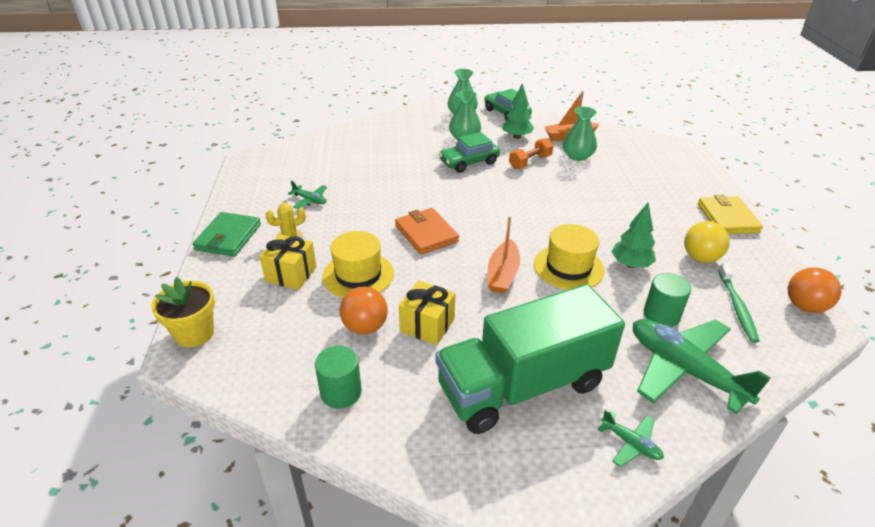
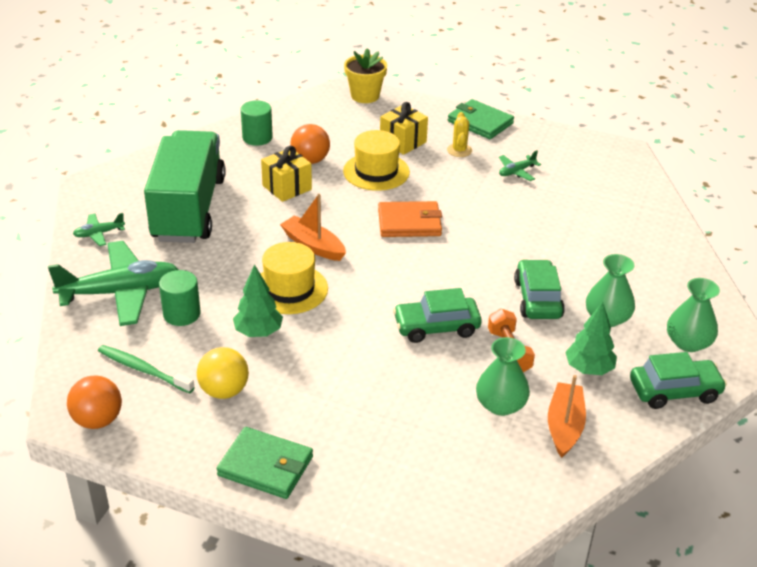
camera: 115 degrees right, 0 degrees up
(537, 191) = (436, 327): none -> green car
(727, 218) = (265, 466): yellow wallet -> green wallet

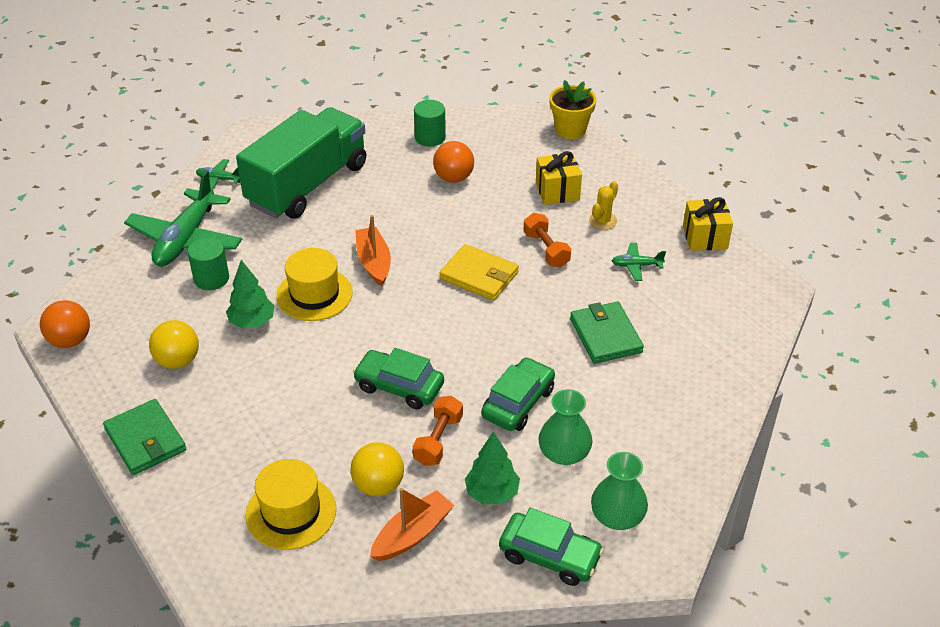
camera: 35 degrees right, 5 degrees up
(120, 292) = (186, 239): green plane -> green plane turned 90 degrees clockwise
(144, 370) = (139, 314): green toothbrush -> none
(287, 187) = (407, 196): yellow gift -> yellow gift (705, 237)
(376, 171) = (501, 212): yellow hat -> yellow hat (291, 512)
(409, 223) = (479, 276): orange wallet -> yellow wallet
(440, 185) = (546, 250): none -> orange dumbbell
(480, 122) = (655, 199): green wallet -> green wallet (605, 335)
(500, 405) = (378, 485): green vase -> yellow ball

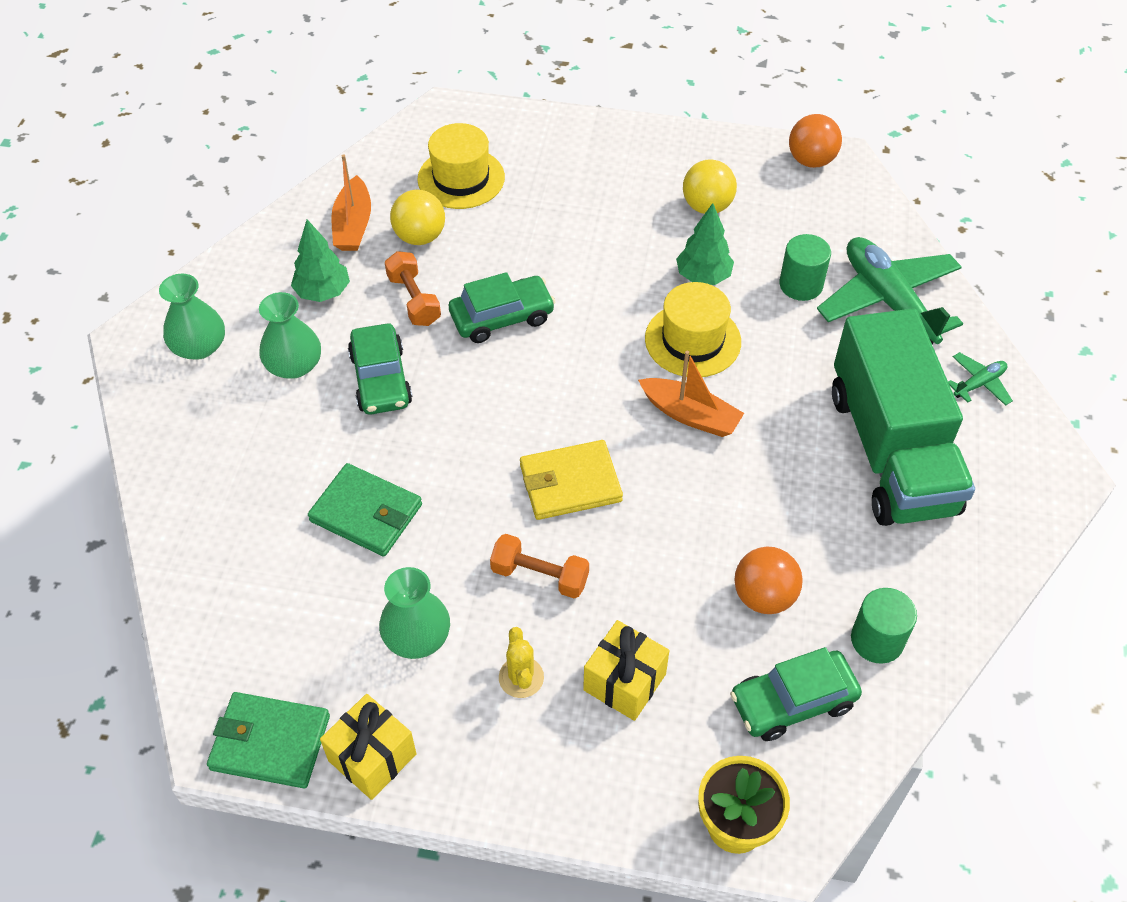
camera: 135 degrees right, 10 degrees up
(145, 440) = (634, 145): green wallet -> green wallet (270, 742)
(549, 556) = (230, 281): green car -> green car (793, 702)
(636, 265) = (417, 637): green plane -> green vase

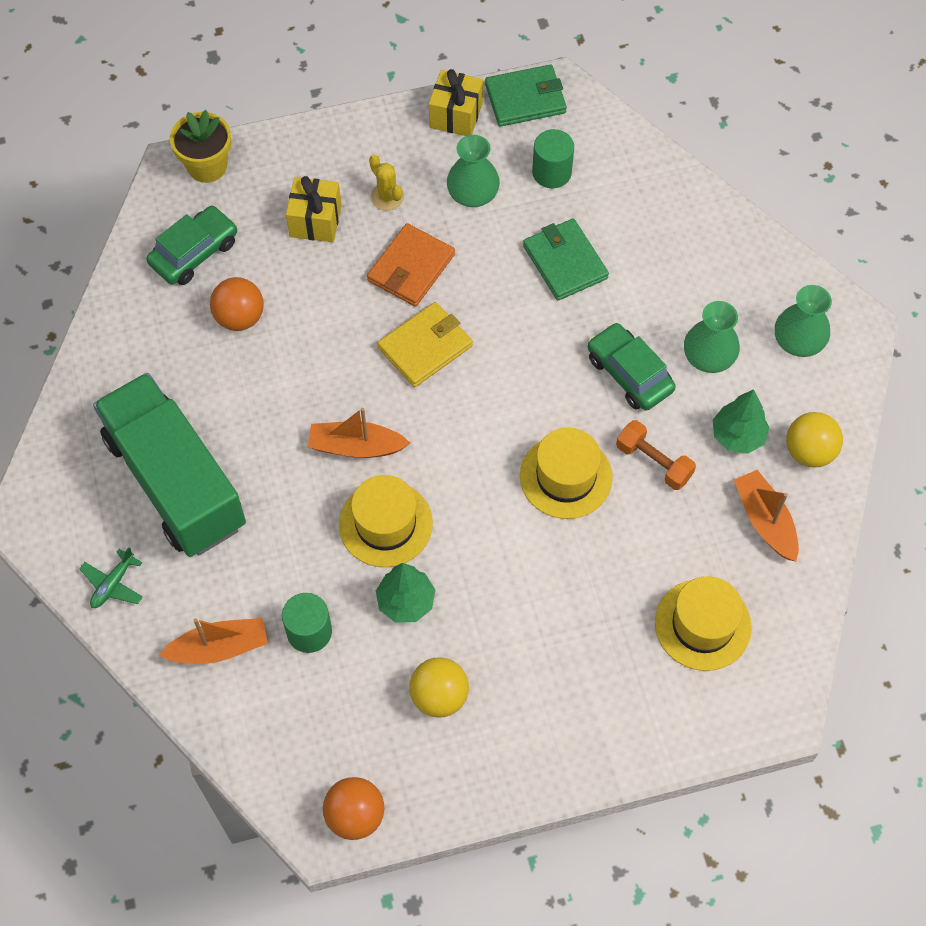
camera: 155 degrees right, 10 degrees up
(366, 513) = (565, 262): green wallet -> green wallet turned 60 degrees clockwise
(420, 237) = (694, 534): yellow ball -> yellow ball (809, 451)
(502, 317) = (566, 476): green car -> yellow hat
(540, 576) = (411, 268): orange dumbbell -> orange wallet
(877, 640) = (146, 318): green cylinder -> green cylinder (551, 172)
(888, 301) = (219, 648): green plane -> orange boat

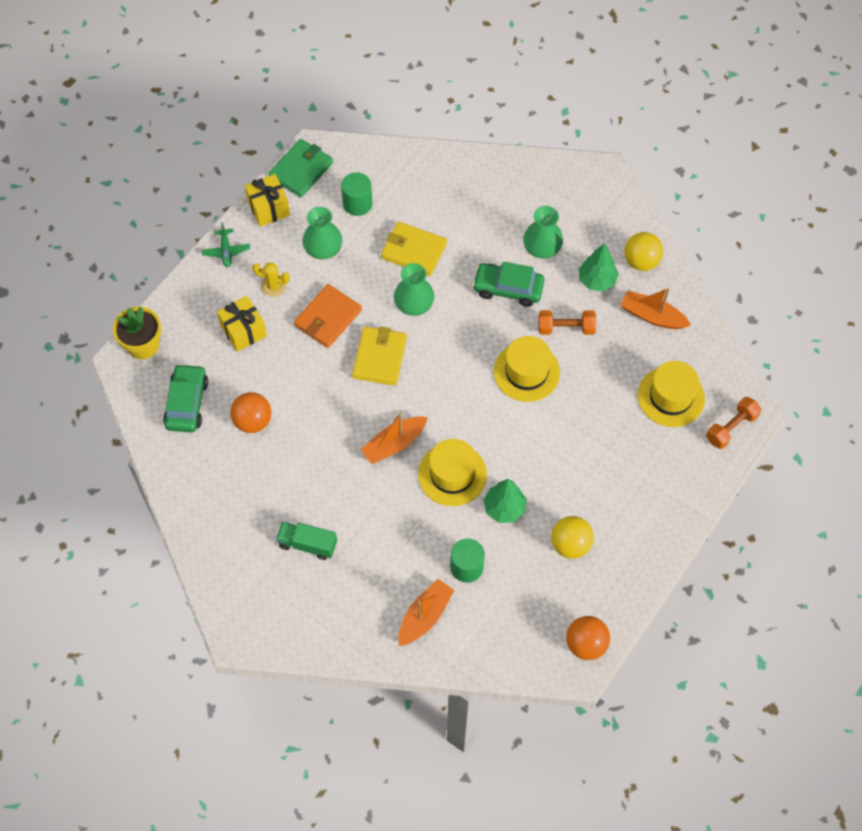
camera: 40 degrees left, 0 degrees up
(113, 584) = (328, 631): green plane -> green plane (226, 251)
(176, 481) = (307, 544): green truck -> green truck, size x0.42
(411, 268) = (327, 318): orange wallet -> orange wallet turned 45 degrees clockwise
(565, 262) = (413, 250): green wallet -> yellow wallet
(741, 712) = (731, 427): none -> orange dumbbell
(798, 341) = (581, 204): green vase -> green vase (414, 304)

